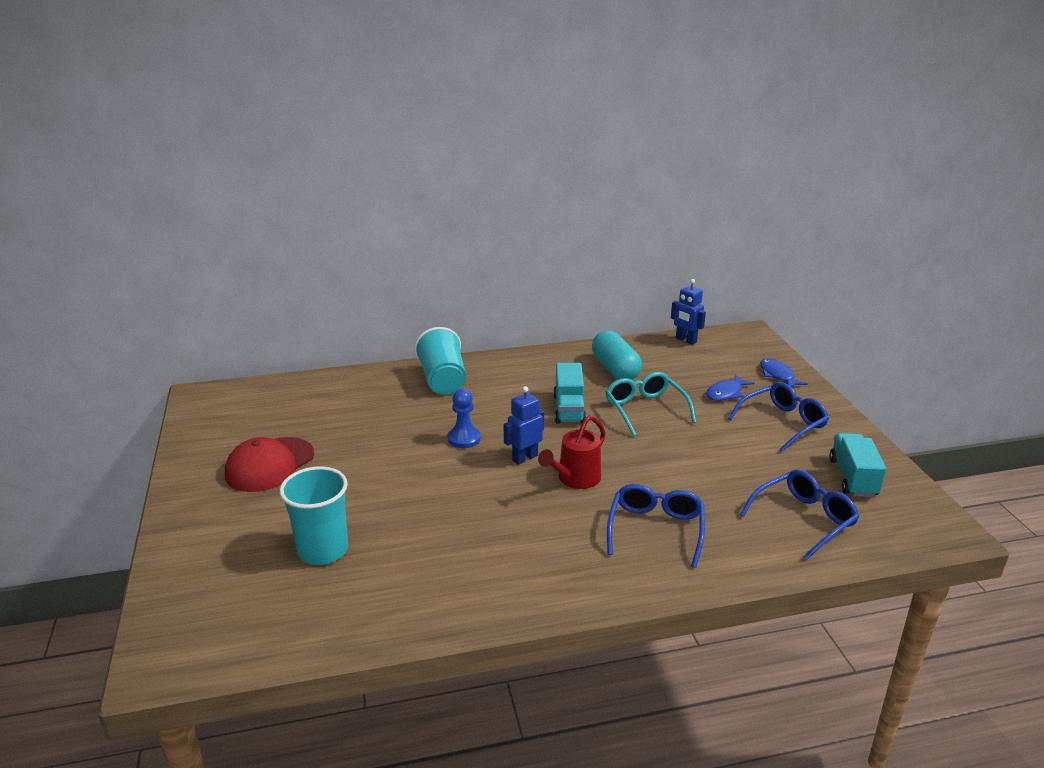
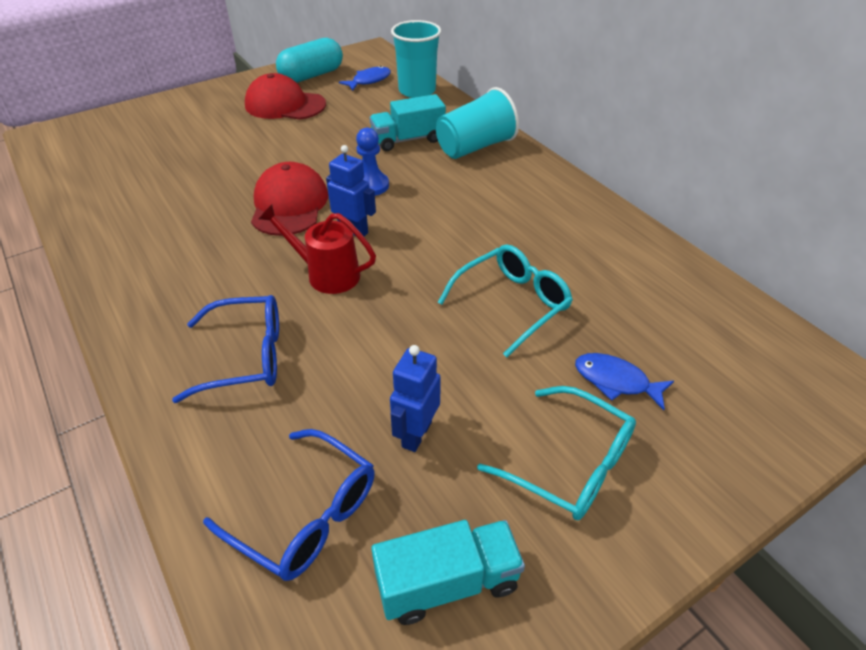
camera: 70 degrees right, 15 degrees up
(323, 550) = (174, 159): turquoise cup -> turquoise cup (417, 91)
(464, 485) = (289, 205): none -> red cap
(569, 409) = (472, 241): turquoise truck -> turquoise truck (408, 139)
(615, 369) = (596, 259): turquoise capsule -> turquoise capsule (312, 76)
(685, 340) = (745, 313): blue robot -> blue robot (416, 434)
(778, 375) = (728, 443): blue fish -> blue fish (369, 81)
(782, 423) = (568, 463): blue glasses -> turquoise glasses

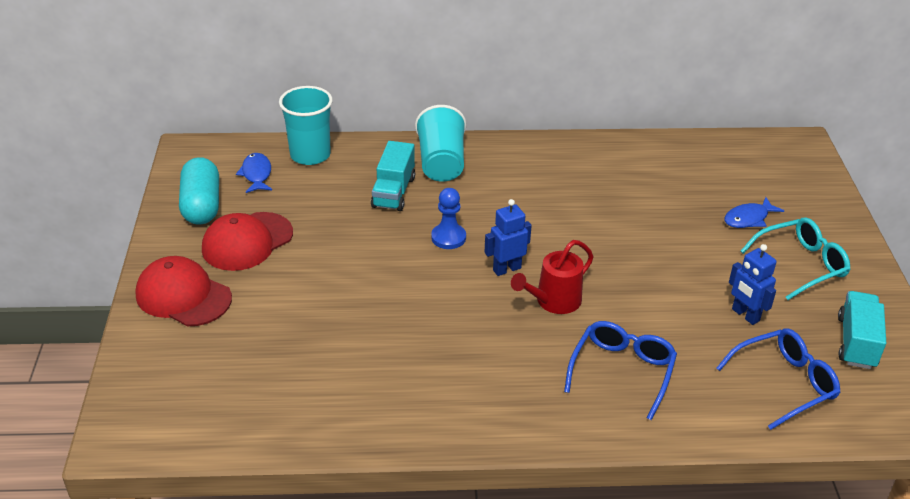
camera: 60 degrees left, 5 degrees down
(289, 205) = (437, 292): red cap -> red cap (183, 296)
(511, 304) = (652, 228): turquoise glasses -> none

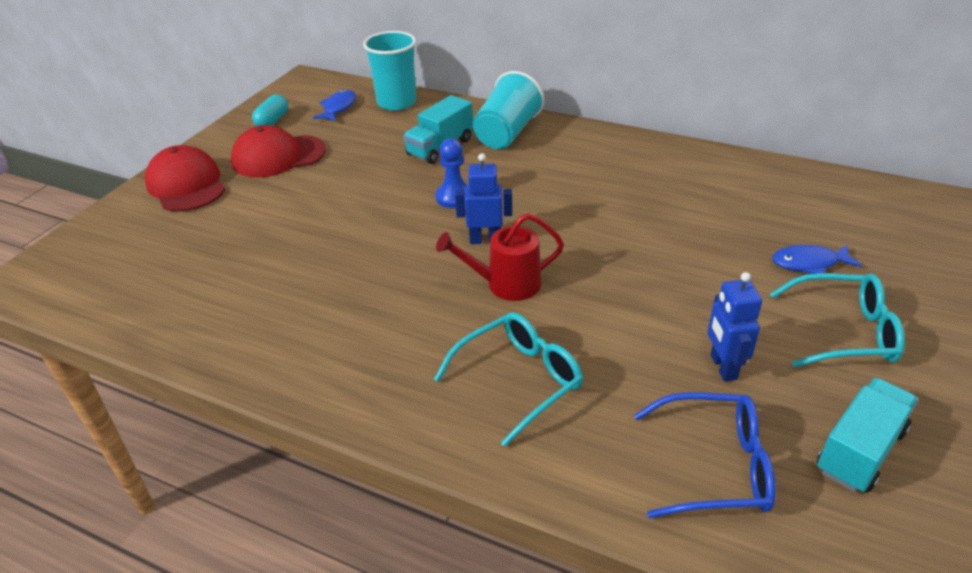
camera: 30 degrees right, 0 degrees up
(201, 205) = (272, 121): turquoise capsule -> turquoise capsule, size x0.60
(622, 372) = (518, 381): blue glasses -> turquoise glasses

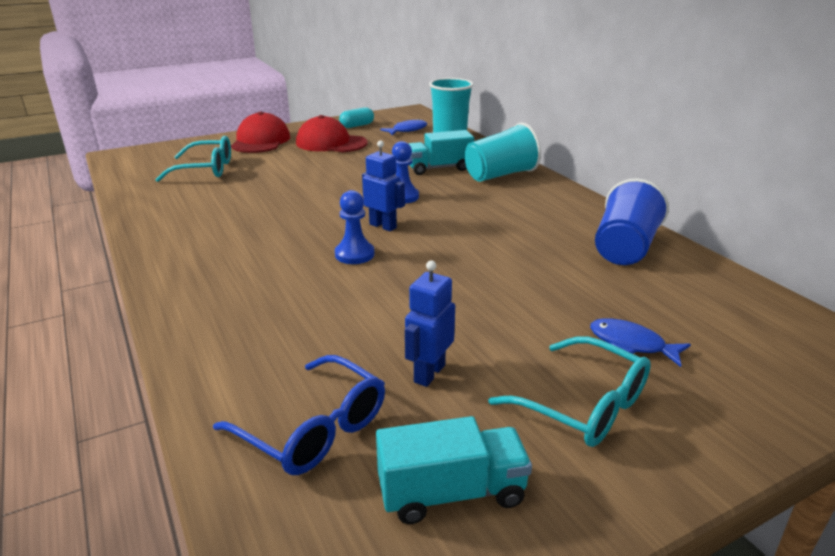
camera: 35 degrees right, 10 degrees down
(505, 284) = (354, 254): red watering can -> blue pawn
(518, 381) = (271, 308): turquoise glasses -> turquoise glasses (205, 169)
(700, 174) = (624, 248): none -> blue cup

